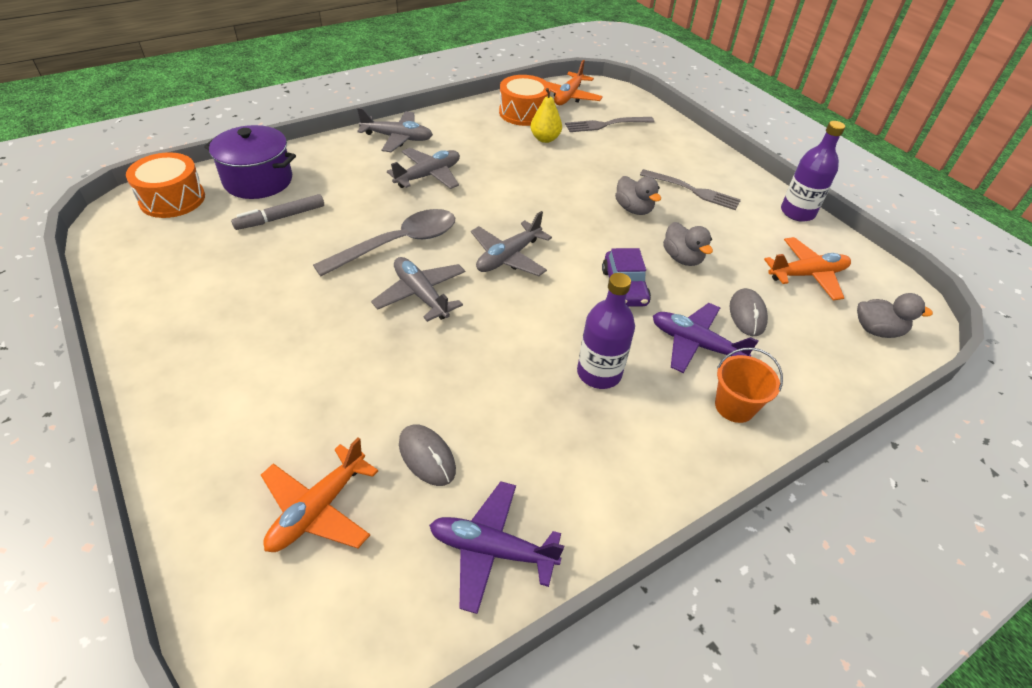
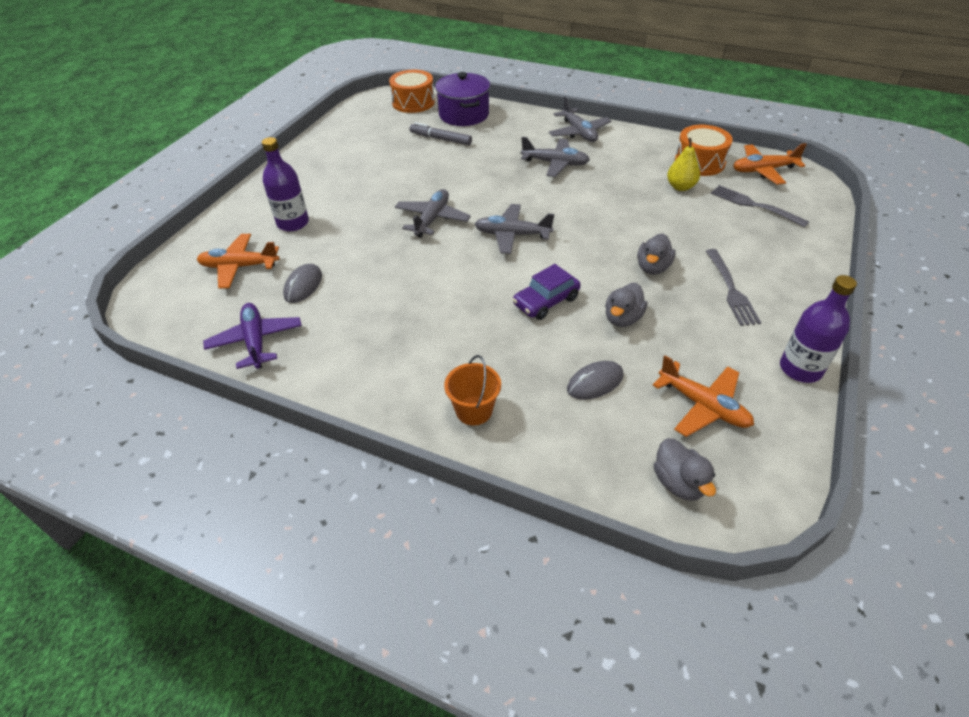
camera: 60 degrees right, 0 degrees up
(398, 244) = (469, 188): grey spoon -> none
(599, 373) = (439, 325): purple bottle -> purple bottle (293, 223)
(695, 344) = (522, 364): purple plane -> none

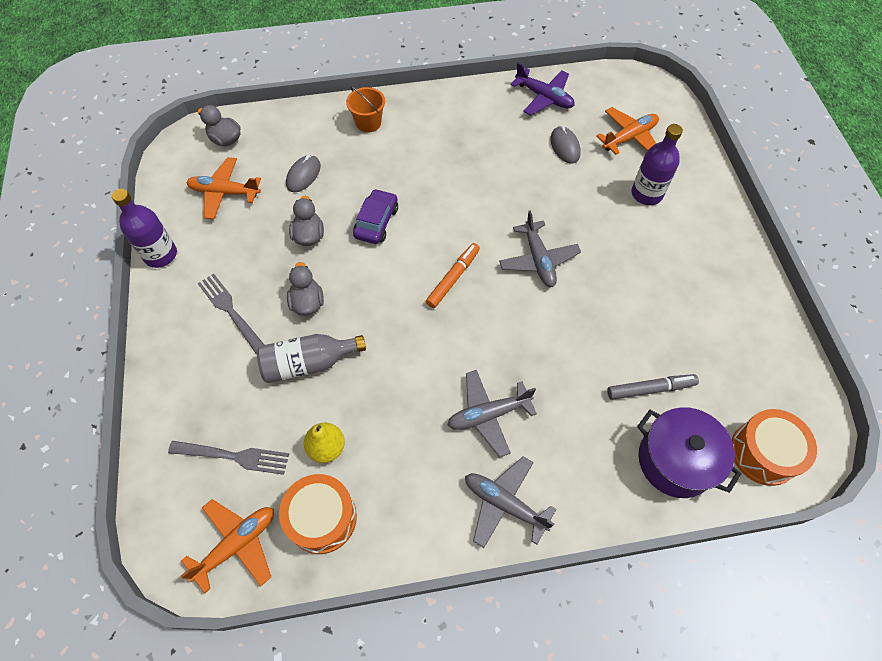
camera: 145 degrees right, 15 degrees up
(512, 235) = (453, 278): grey plane -> orange marker
(672, 231) = (308, 363): none -> grey bottle

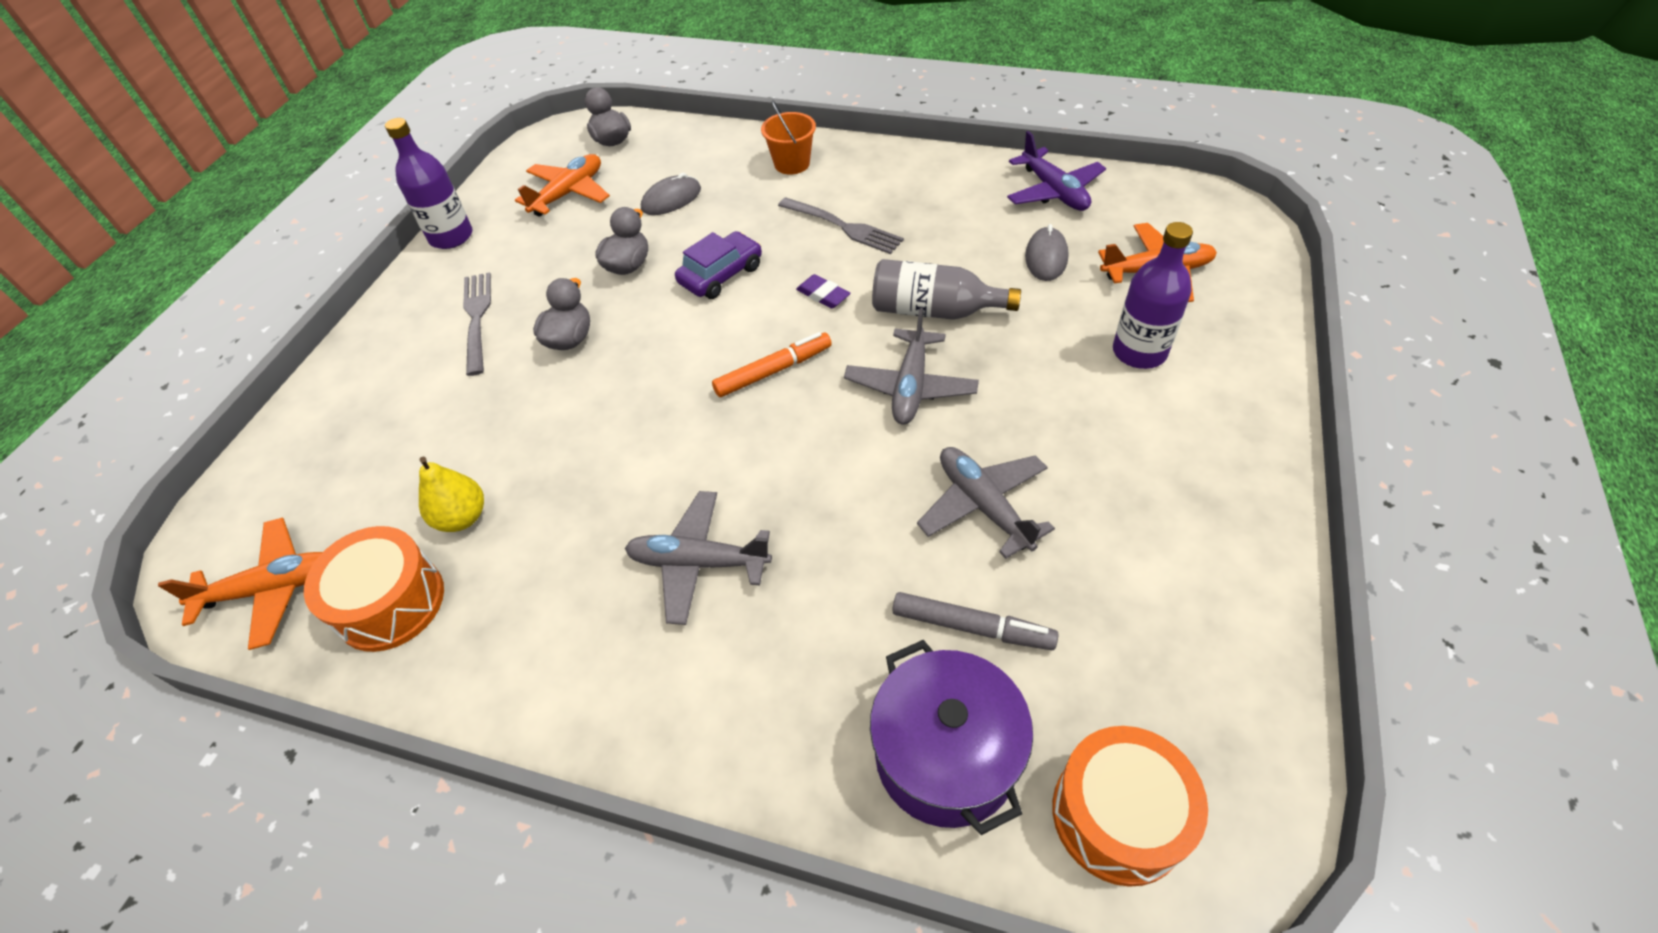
camera: 30 degrees right, 10 degrees down
(225, 193) = (568, 193): orange plane -> orange plane turned 90 degrees clockwise
(234, 456) = (352, 483): grey fork -> grey fork (843, 227)
(308, 363) = (518, 408): grey bottle -> grey bottle (934, 310)
(450, 215) = (823, 295): none -> purple eraser
(504, 504) = (635, 696): grey plane -> grey plane (983, 506)

